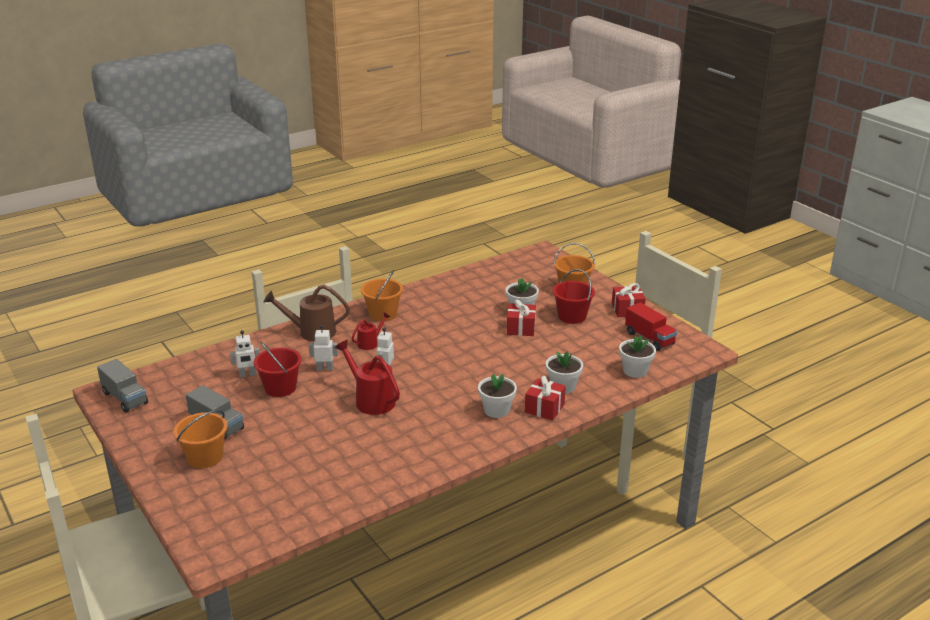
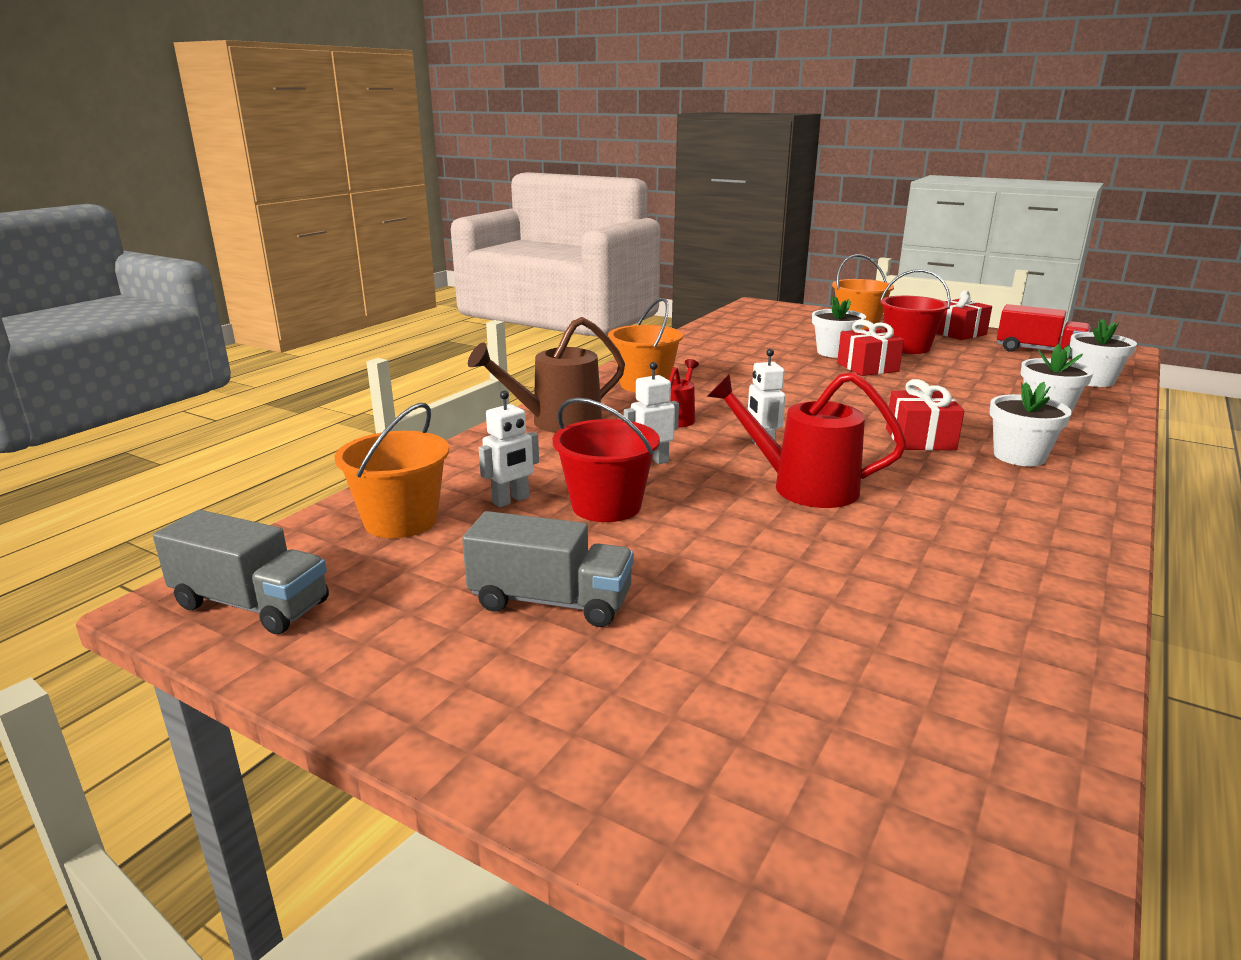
camera: 25 degrees left, 5 degrees down
(205, 457) = (603, 678): orange bucket -> orange bucket (401, 521)
(544, 408) = (1077, 440): red gift -> red gift (920, 439)

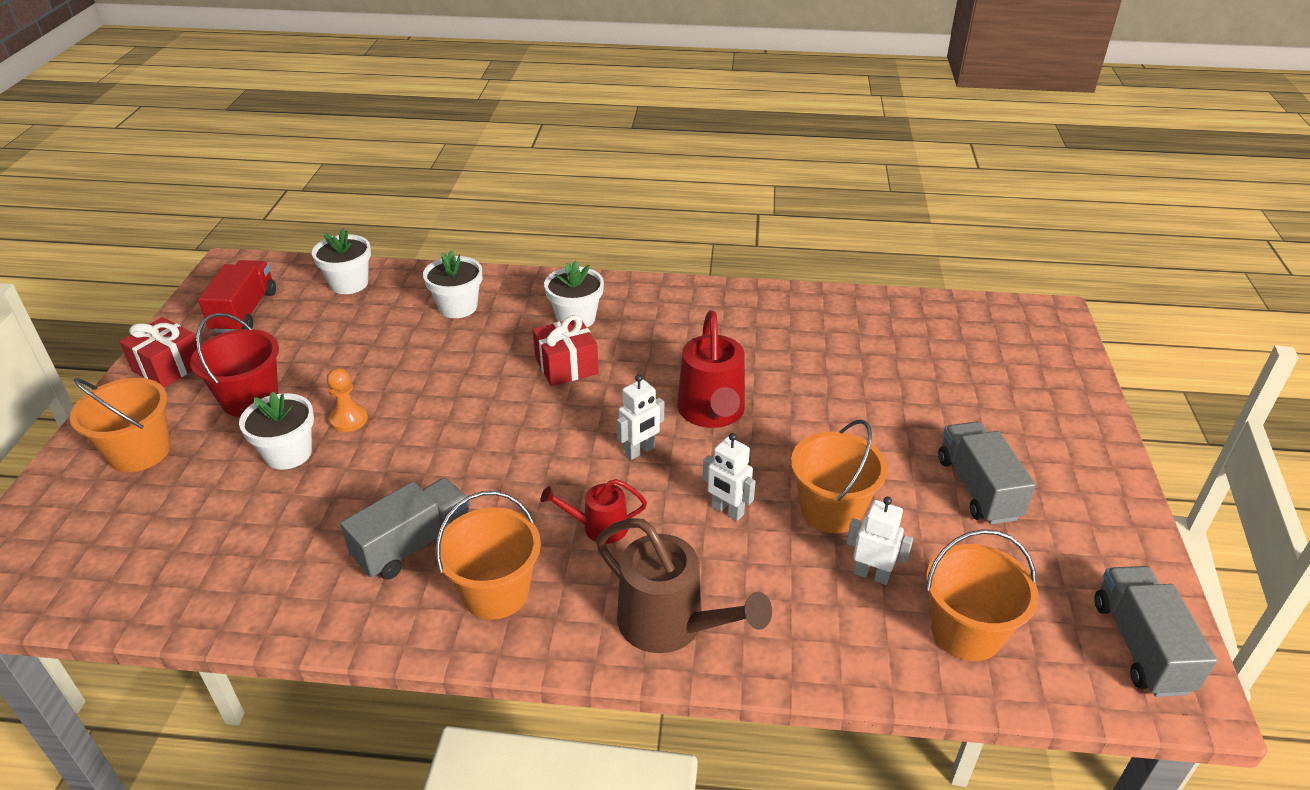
camera: 115 degrees left, 15 degrees up
(606, 506) = (831, 510): red bucket -> orange bucket
(712, 372) = (413, 544): none -> grey truck
(867, 367) = (349, 419): red gift -> orange pawn

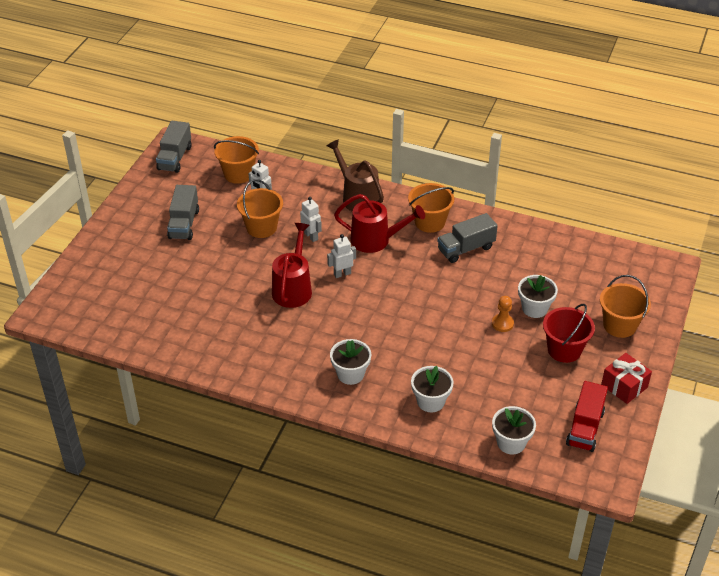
camera: 165 degrees left, 5 degrees up
(566, 366) = (367, 336): red gift -> none
(598, 527) = (376, 240): red watering can -> red watering can, size x1.77

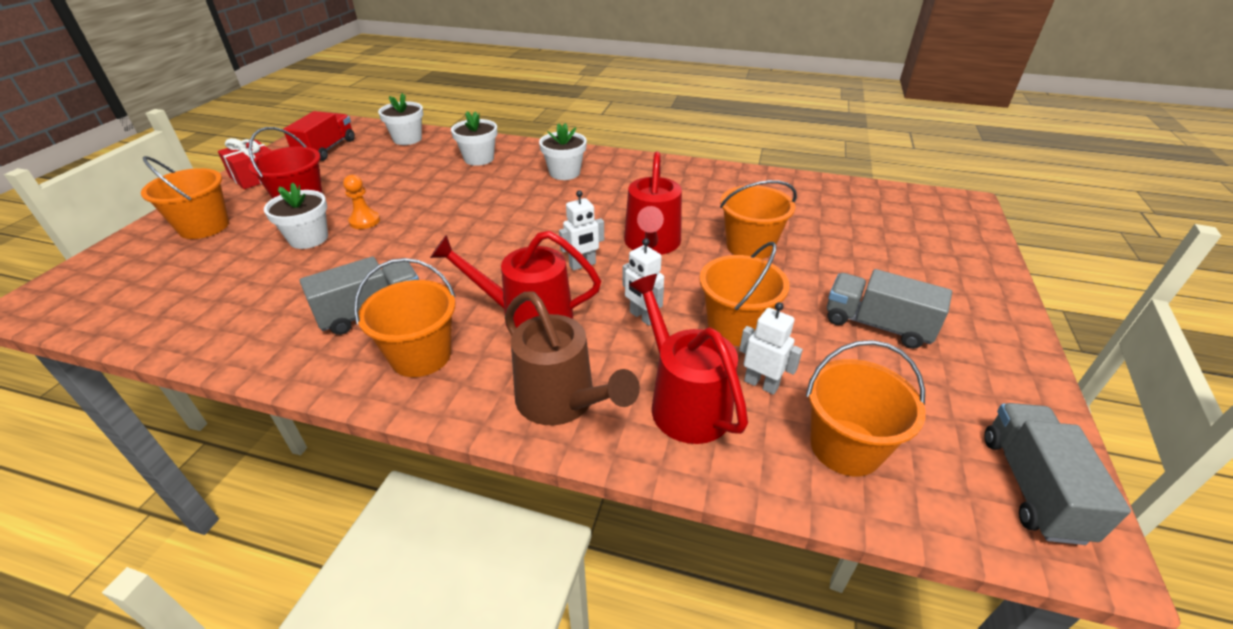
camera: 175 degrees right, 5 degrees down
(184, 224) = (877, 325): grey truck -> grey truck turned 60 degrees counterclockwise
(227, 282) = (750, 246): none -> orange bucket
(301, 194) = (684, 401): none -> red watering can

